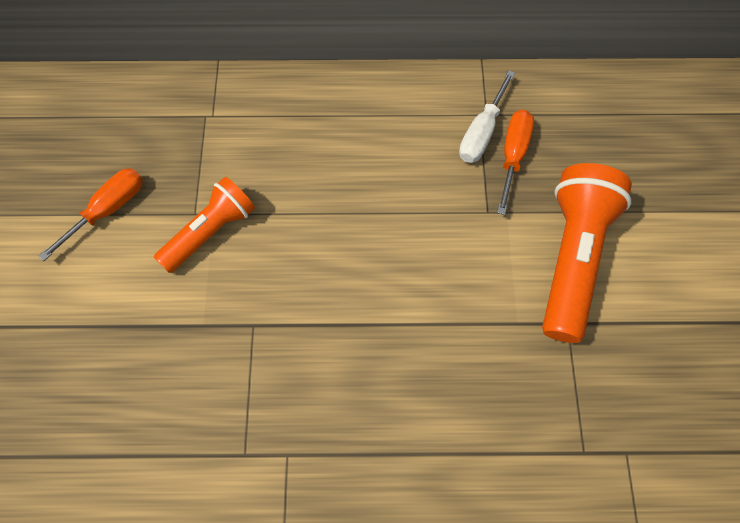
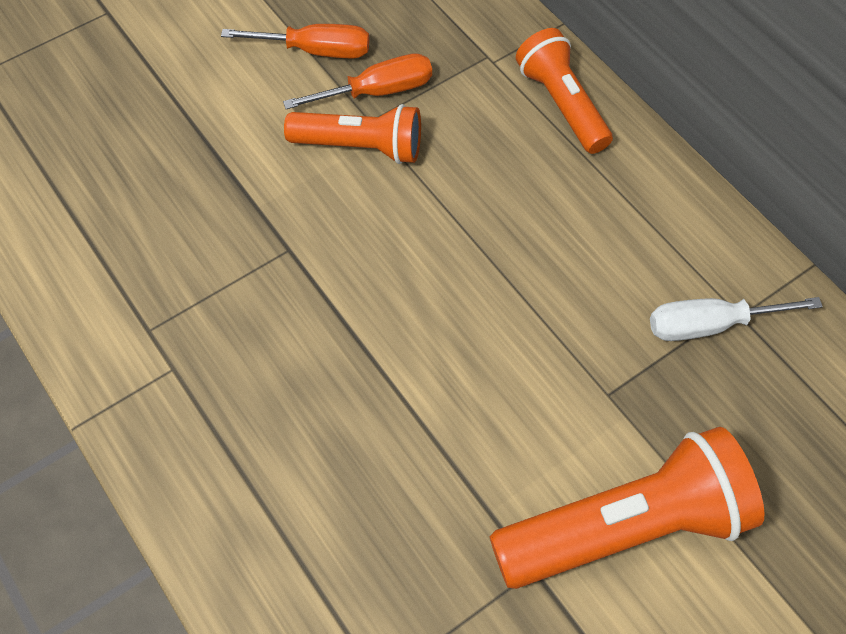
camera: 55 degrees right, 5 degrees down
(276, 101) = (561, 104): none -> orange flashlight
(513, 156) = (709, 378): orange screwdriver -> orange screwdriver (377, 91)

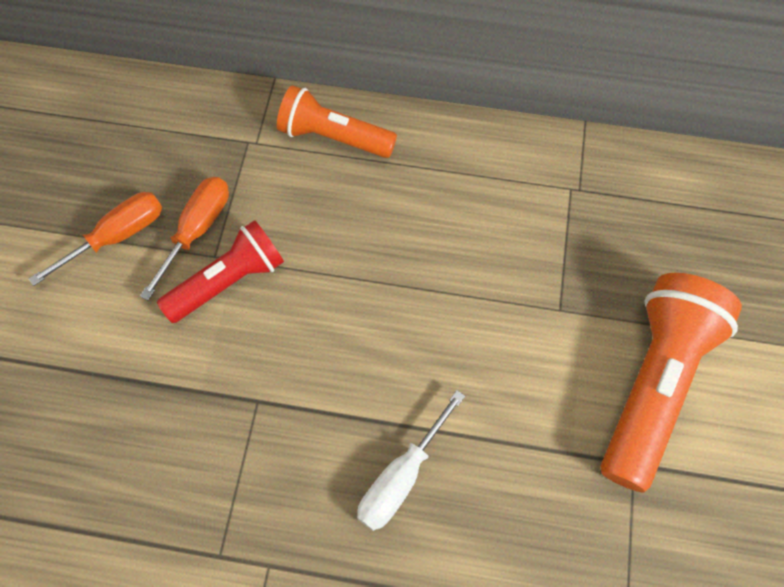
camera: 45 degrees left, 5 degrees up
(361, 147) = (229, 281): orange flashlight -> red flashlight
(710, 325) = (570, 211): white screwdriver -> white screwdriver (401, 477)

